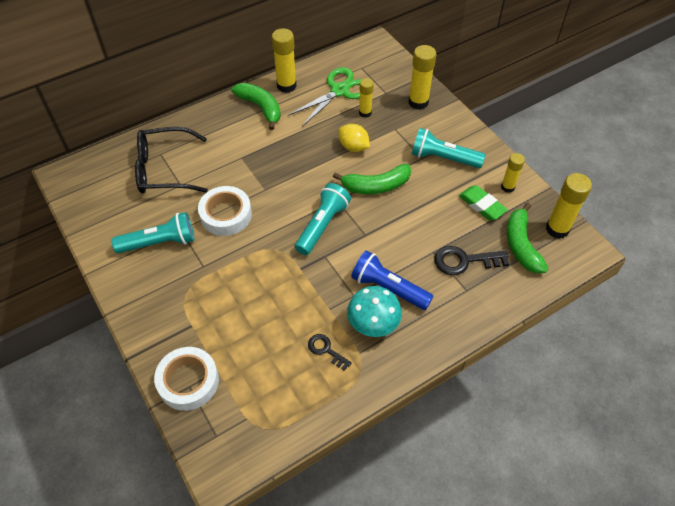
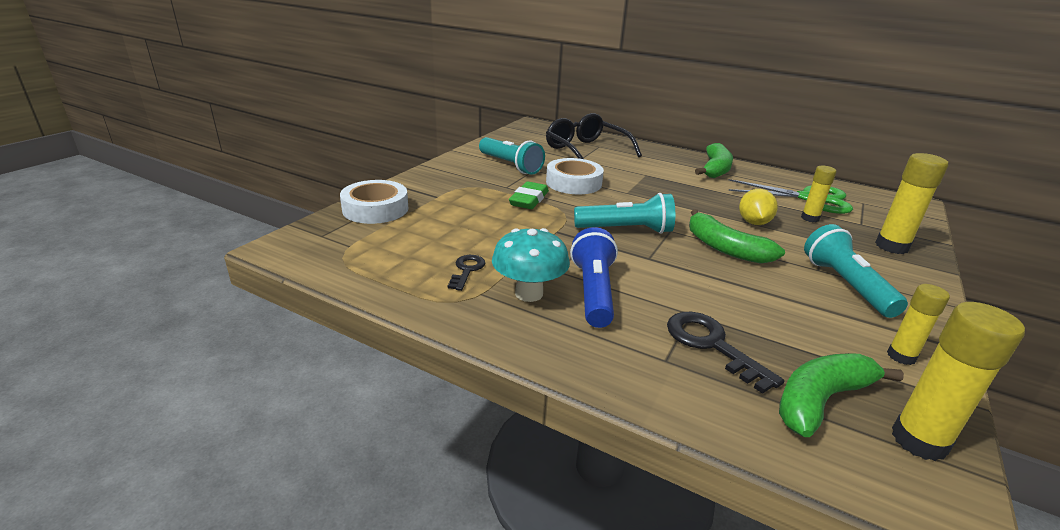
camera: 60 degrees right, 25 degrees down
(286, 86) = (762, 174): yellow glue stick -> none
(482, 205) = (828, 338): green eraser -> green eraser (529, 200)

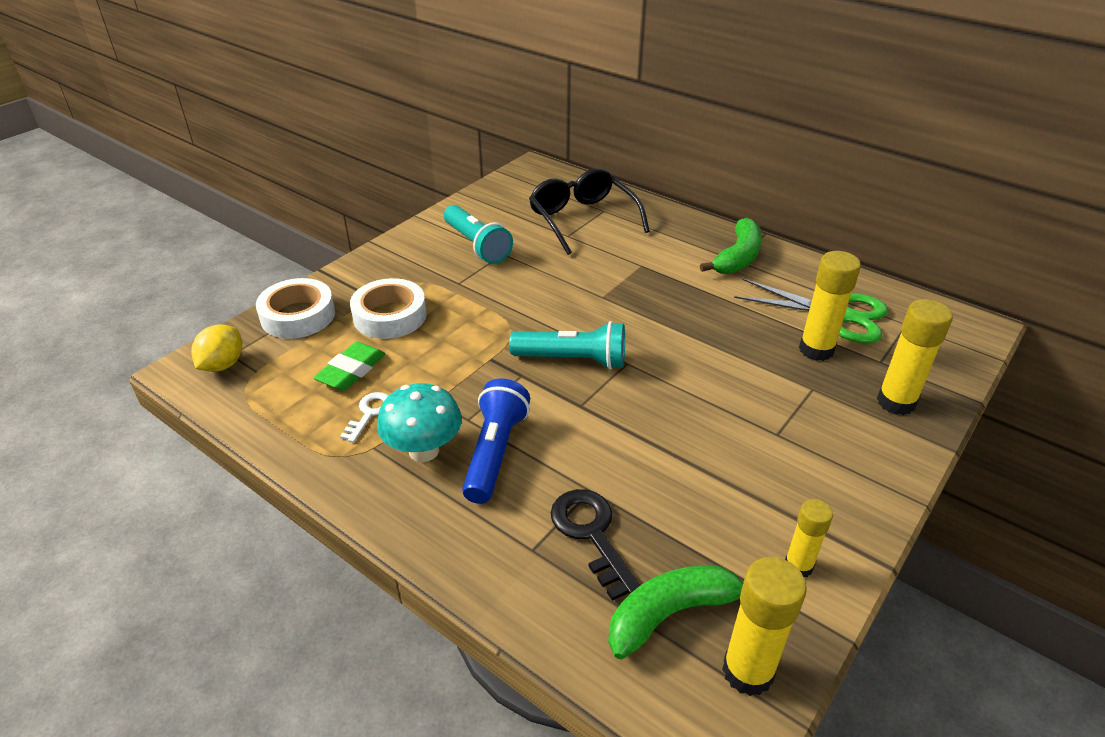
camera: 10 degrees right, 10 degrees up
(467, 270) = (369, 413): black key -> white key
(529, 200) = (477, 306): green eraser -> green eraser (351, 371)
(573, 183) = (543, 278): white tape -> white tape (390, 316)
(725, 248) = (679, 395): green banana -> none
(753, 223) = (738, 354): yellow lemon -> yellow lemon (223, 365)
(810, 218) = (816, 350): yellow glue stick -> yellow glue stick, size x1.61
(846, 285) = (797, 460): turquoise flashlight -> none

